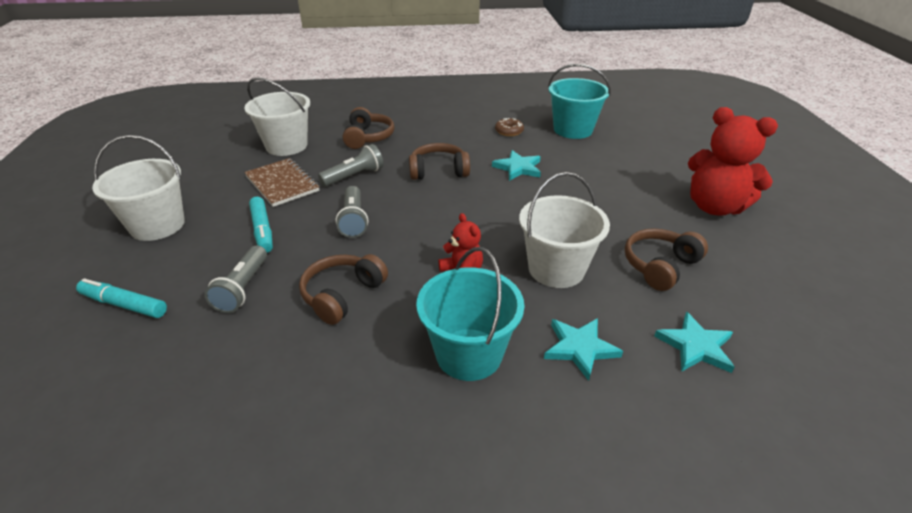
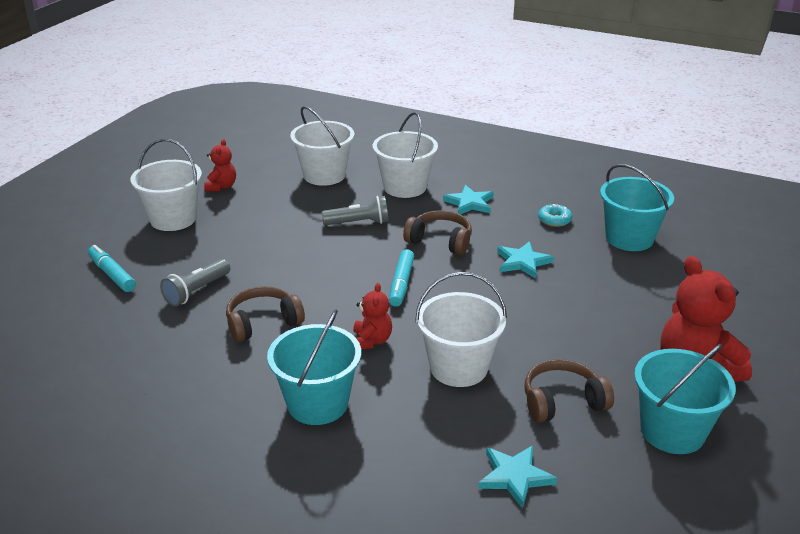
camera: 30 degrees right, 5 degrees down
(188, 181) = (221, 187): none -> red teddy bear
(262, 230) = (245, 248): turquoise marker -> turquoise marker (401, 284)
(282, 184) = (292, 211): brown notebook -> none
(353, 220) = (323, 264): grey flashlight -> none
(368, 137) = (405, 187): brown headphones -> white bucket
(509, 131) = (554, 220): brown donut -> turquoise donut
(580, 348) = (410, 436): turquoise star -> turquoise star (469, 203)
(752, 258) = (672, 431): none -> turquoise bucket

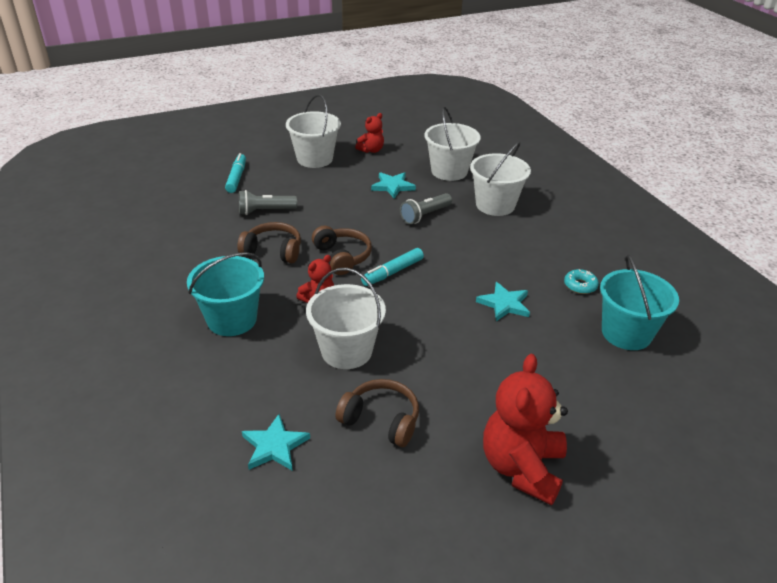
camera: 40 degrees right, 5 degrees up
(359, 223) = (425, 215): grey flashlight -> grey flashlight turned 105 degrees clockwise
(440, 241) = (464, 256): brown headphones -> brown headphones (342, 257)
(469, 203) = (528, 239): turquoise star -> turquoise star (393, 186)
(672, 431) = (430, 497): turquoise bucket -> none

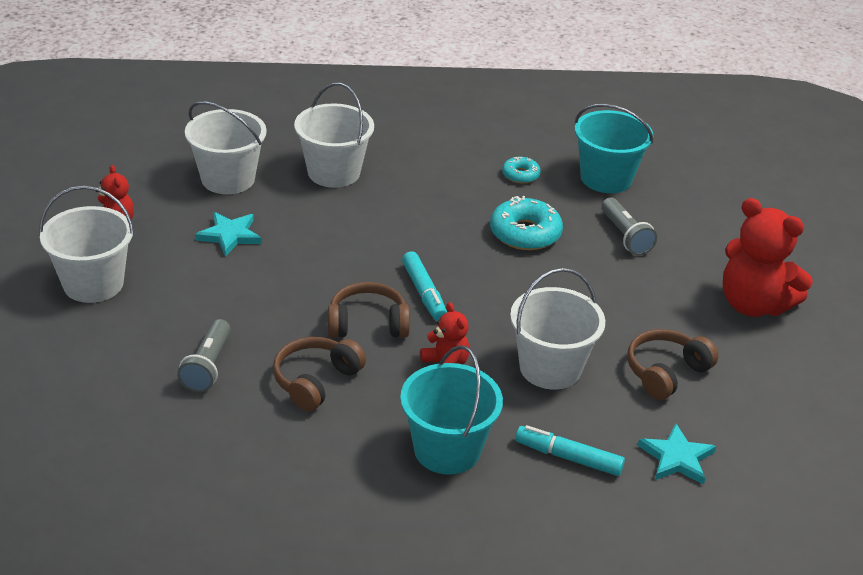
camera: 70 degrees left, 0 degrees up
(236, 178) = (85, 376): turquoise marker -> turquoise marker (568, 457)
(425, 215) = (319, 231): grey flashlight -> grey flashlight (625, 236)
(504, 304) = (525, 233): turquoise star -> turquoise donut

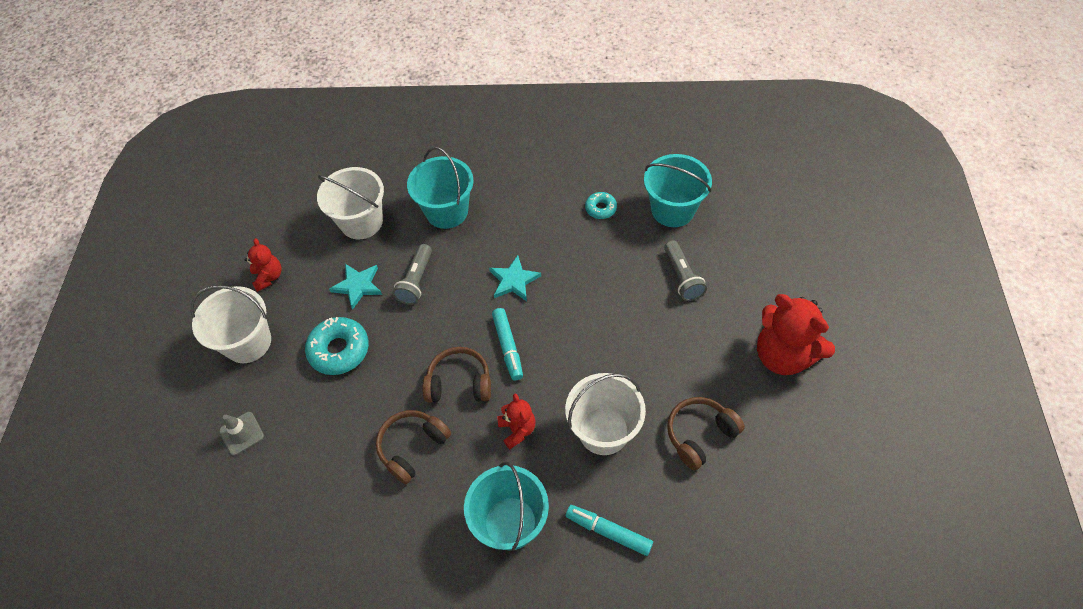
camera: 10 degrees right, 20 degrees up
(93, 367) = (241, 433): none -> grey traffic cone
(207, 366) = (329, 432): grey flashlight -> grey flashlight (416, 281)
(333, 172) = (447, 211): white bucket -> turquoise bucket
(525, 233) = (598, 276): turquoise donut -> turquoise donut (339, 350)
(677, 458) = (698, 532): turquoise star -> turquoise star (514, 280)

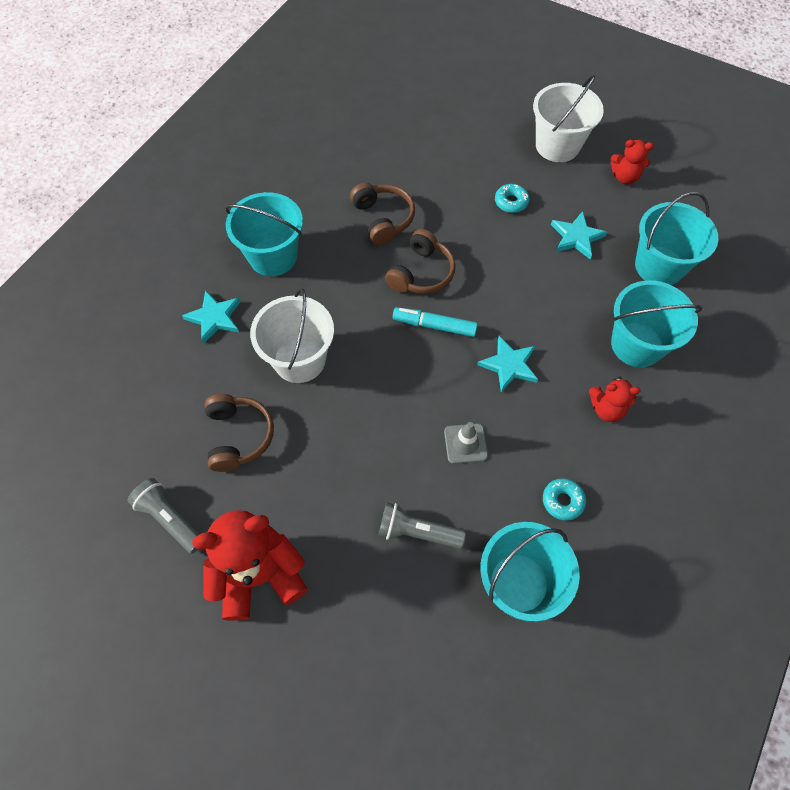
camera: 115 degrees right, 5 degrees up
(241, 433) = (470, 121): grey traffic cone -> grey traffic cone (465, 443)
(339, 350) = (511, 202): turquoise donut -> turquoise donut, size x0.56
(361, 222) = (659, 266): white bucket -> turquoise bucket
(416, 281) = (556, 283): grey flashlight -> grey flashlight (170, 519)
(517, 430) = (347, 296): red teddy bear -> red teddy bear (606, 408)
(608, 532) = (214, 318): turquoise marker -> turquoise star

